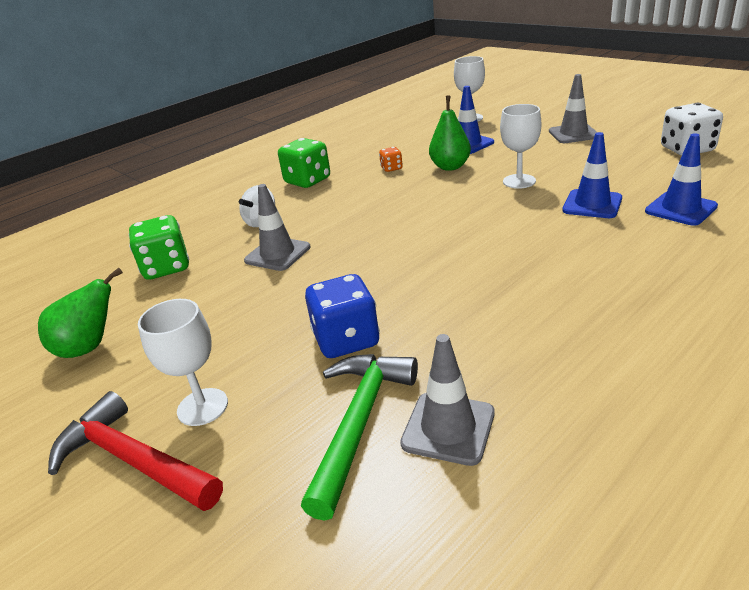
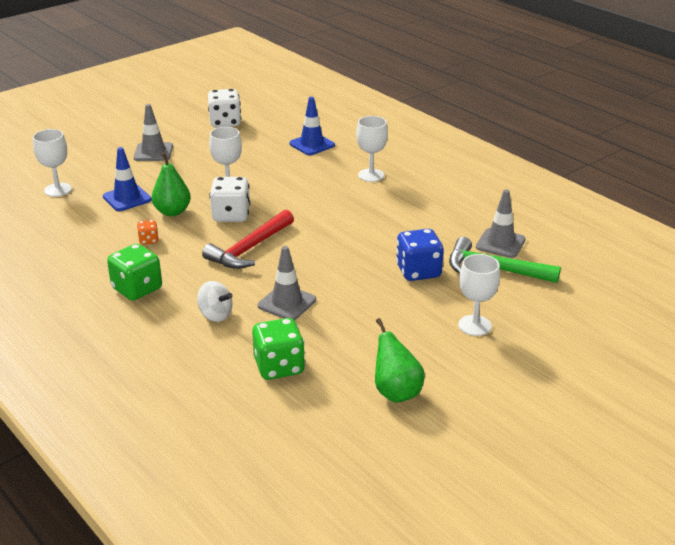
camera: 90 degrees left, 0 degrees up
(133, 460) = (518, 347): red hammer -> red hammer (250, 248)
(455, 194) = (231, 215): none -> white dice
(592, 204) = (287, 168): blue traffic cone -> none
(620, 267) = (371, 175): none -> white goblet

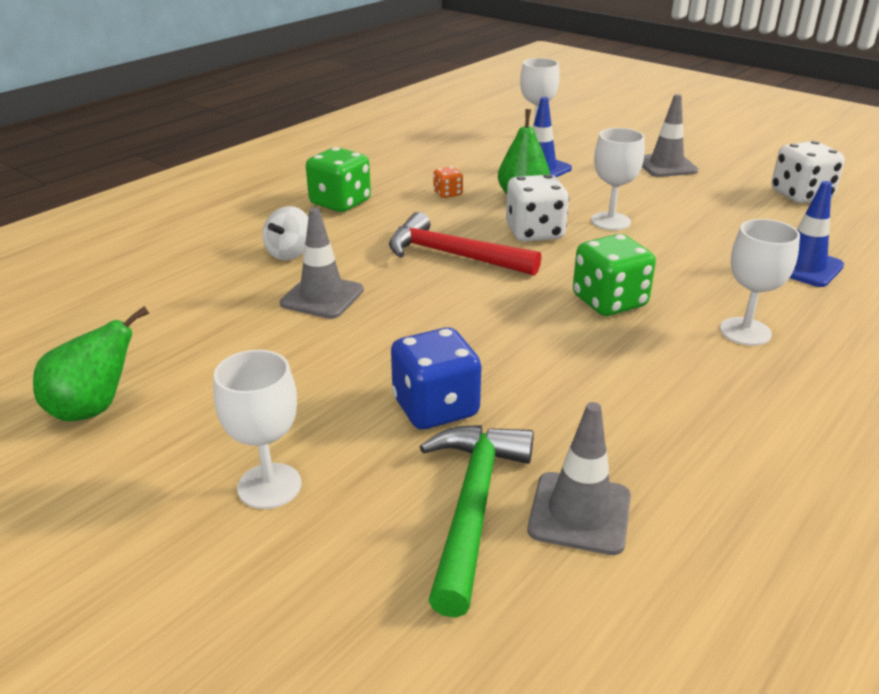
camera: 80 degrees right, 0 degrees up
(279, 367) = (173, 308): green dice -> green dice (609, 302)

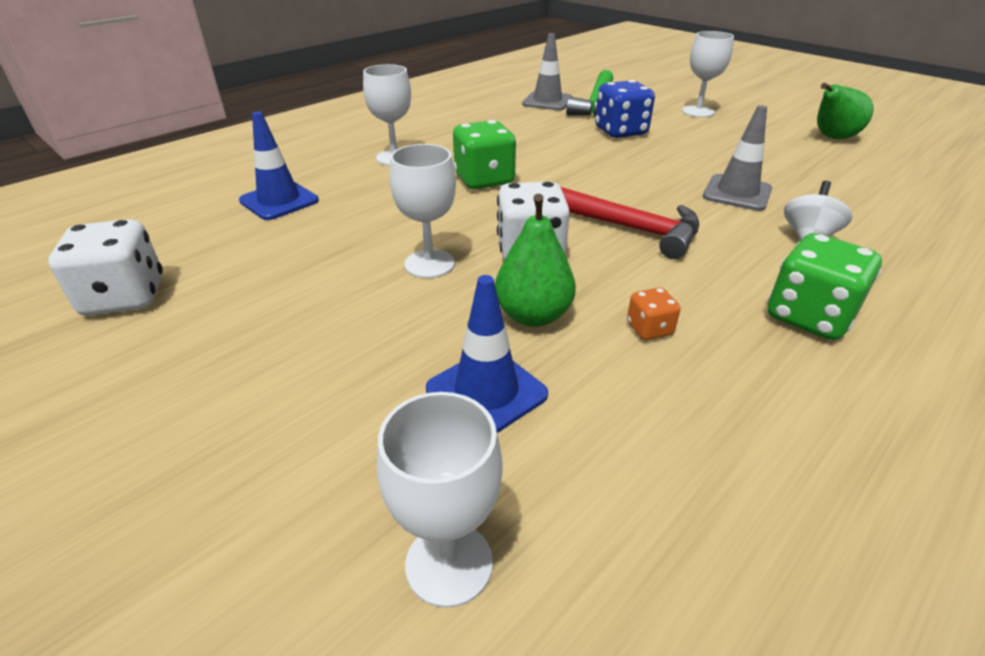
camera: 175 degrees left, 5 degrees up
(666, 166) = (243, 388): grey traffic cone -> none

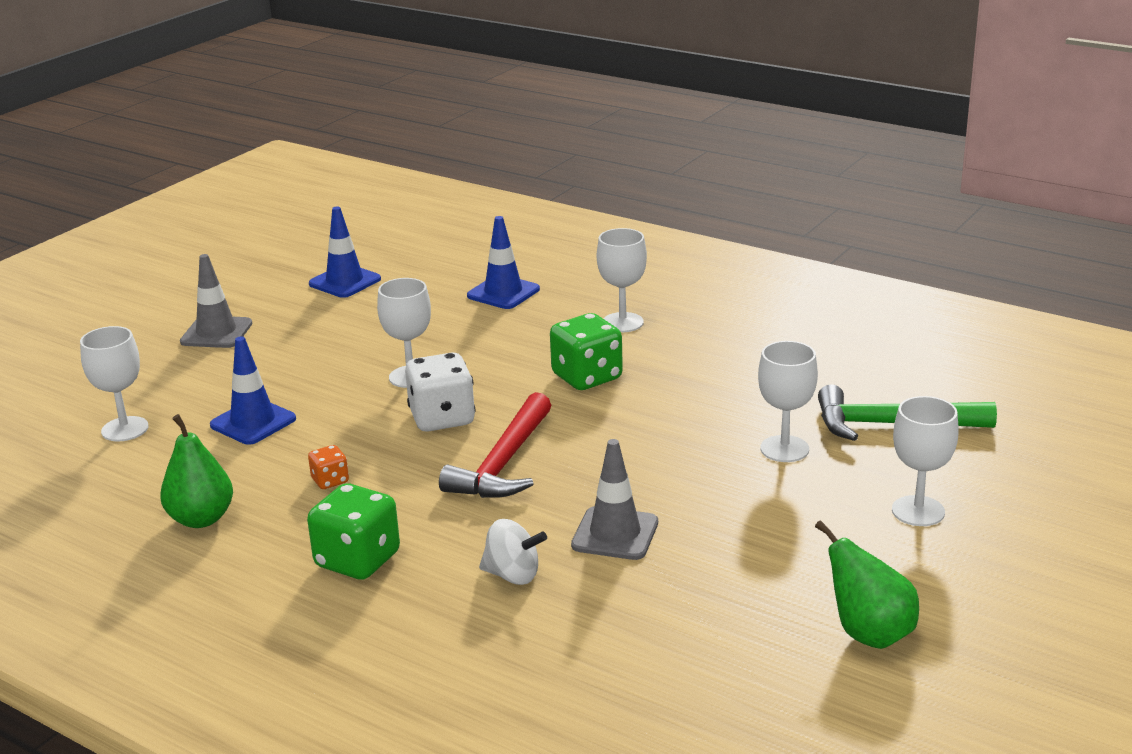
camera: 80 degrees right, 10 degrees down
(125, 297) = (345, 282): white dice -> blue traffic cone
(533, 315) = (342, 429): green pear -> green pear (201, 519)
(547, 101) = (876, 387): grey traffic cone -> grey traffic cone (216, 333)
(620, 132) = (784, 449): blue dice -> white goblet

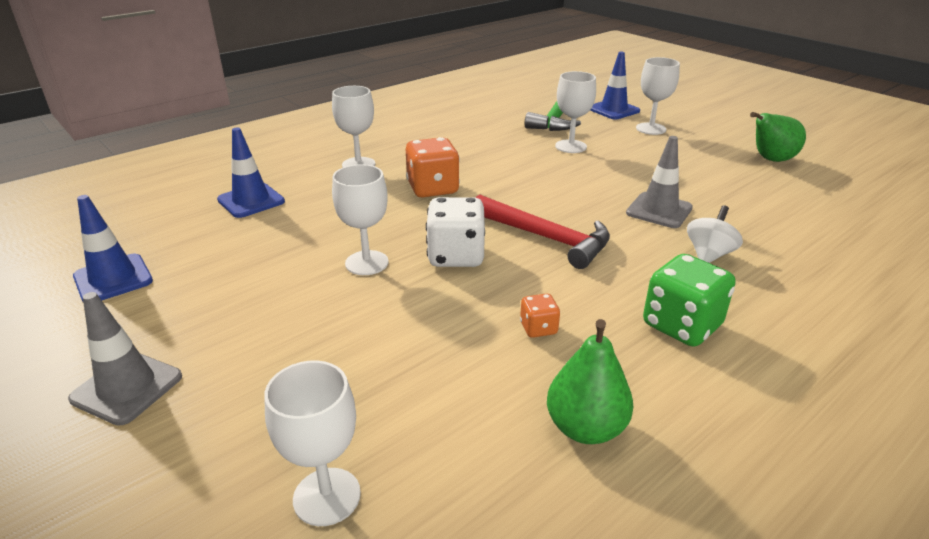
camera: 75 degrees left, 5 degrees up
(253, 422) = (387, 372): blue traffic cone -> blue traffic cone (613, 110)
(587, 377) = (433, 189): green dice -> orange dice

